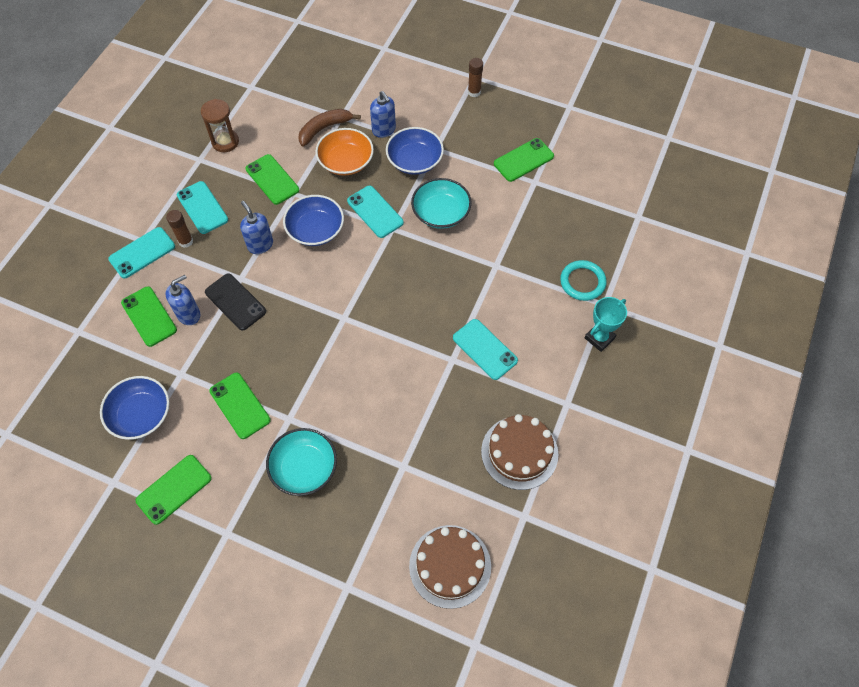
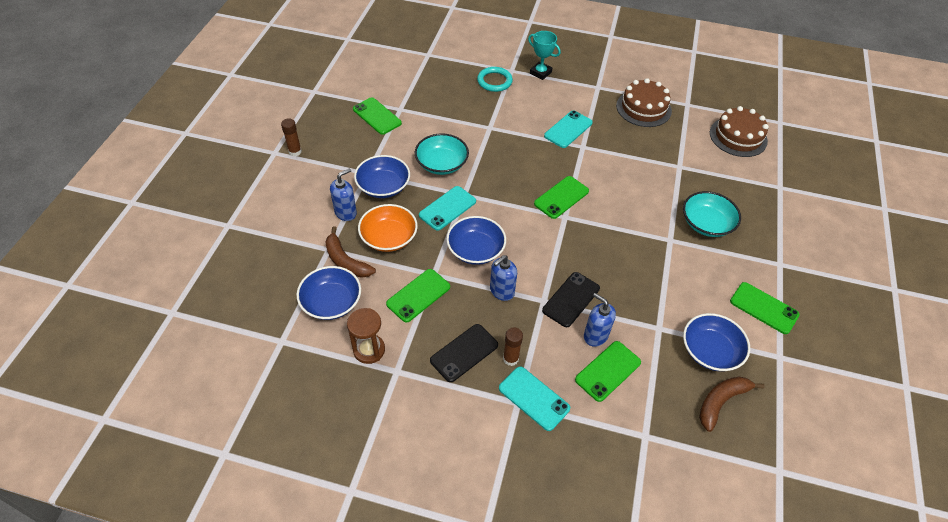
camera: 100 degrees left, 10 degrees down
(86, 406) = (721, 402): none -> brown banana
(202, 207) = (464, 353): turquoise phone -> black phone
(240, 405) = (672, 276): green phone -> green phone (561, 197)
(281, 118) = (331, 302): none -> blue bowl

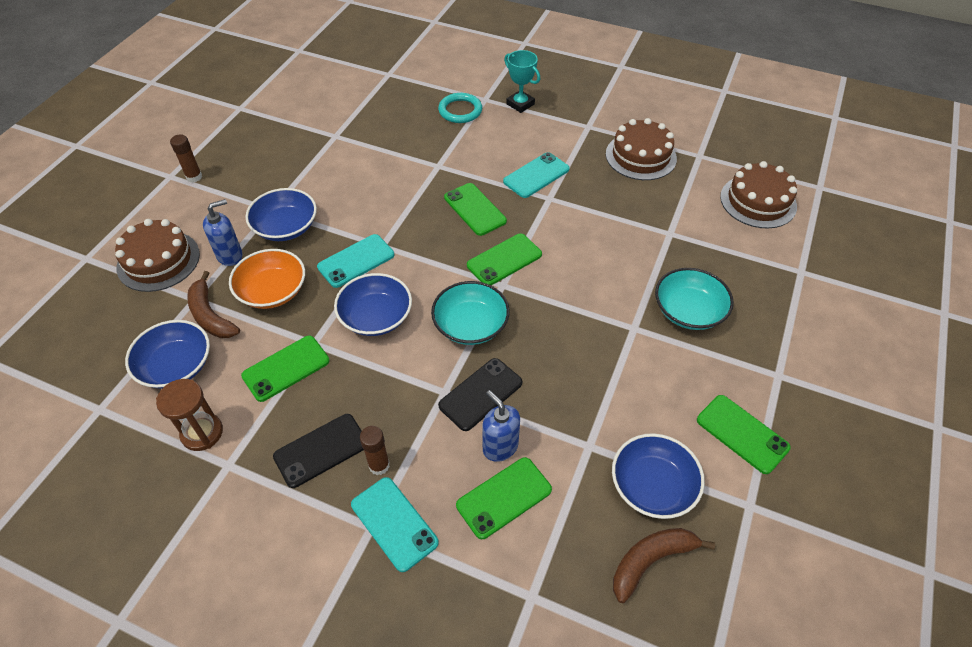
camera: 10 degrees right, 0 degrees up
(289, 222) = (158, 260): none -> brown cake
(377, 116) = (304, 142): green phone -> green phone (475, 209)
(441, 164) = (365, 205): turquoise bowl -> turquoise bowl (470, 325)
(501, 291) = (393, 374): blue soap dispenser -> none

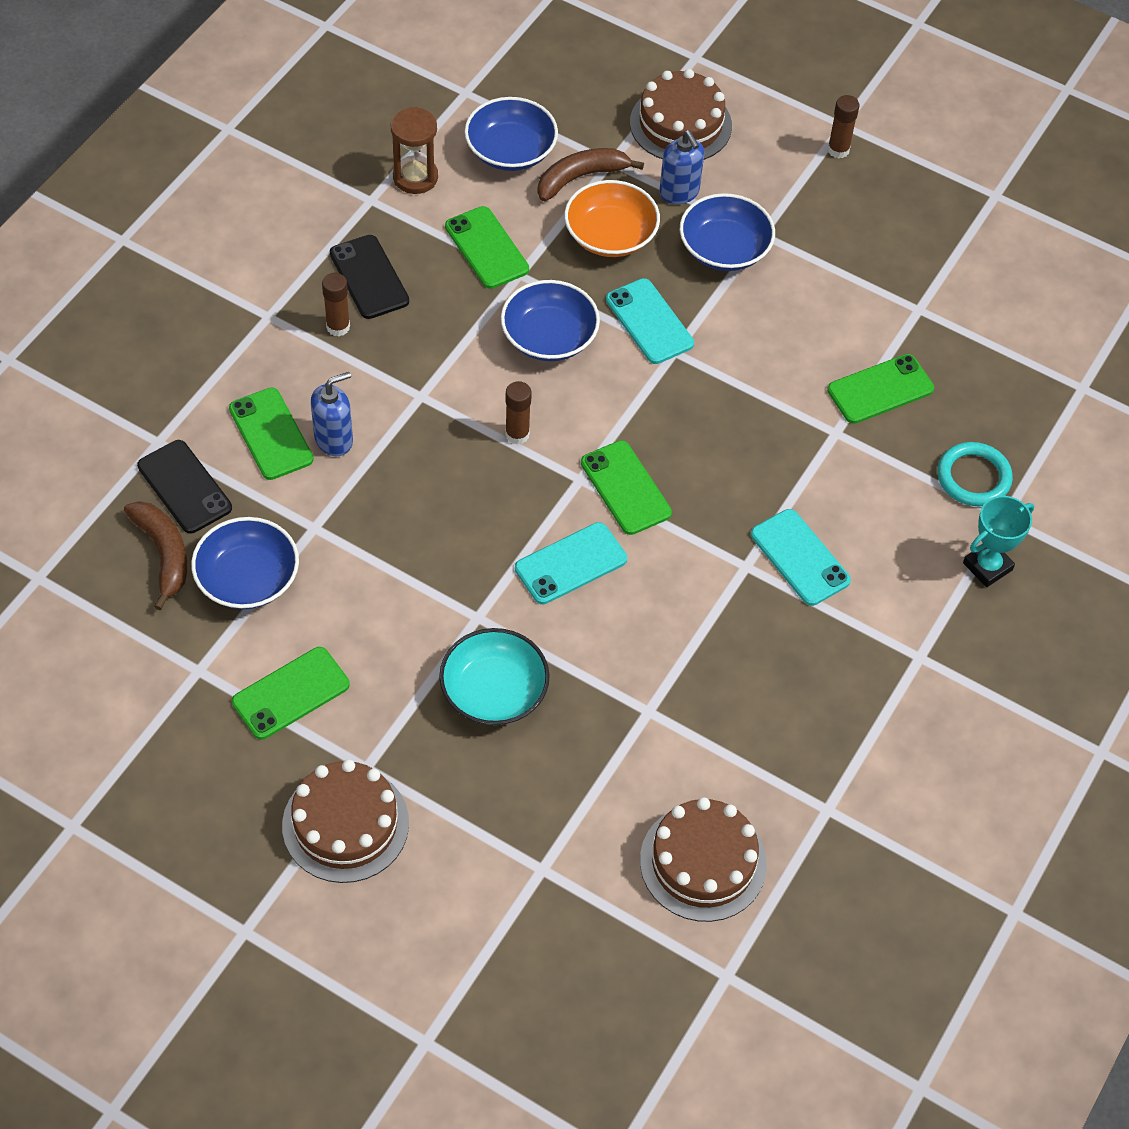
camera: 95 degrees right, 5 degrees up
(394, 523) = (267, 335): turquoise phone -> turquoise phone (570, 563)
(470, 325) = (517, 434): turquoise bowl -> brown glue stick
(475, 209) = (732, 467): green phone -> green phone (880, 389)
(480, 394) = (409, 431): black phone -> black phone (184, 487)
(641, 156) = (833, 717): brown cake -> brown cake (345, 824)

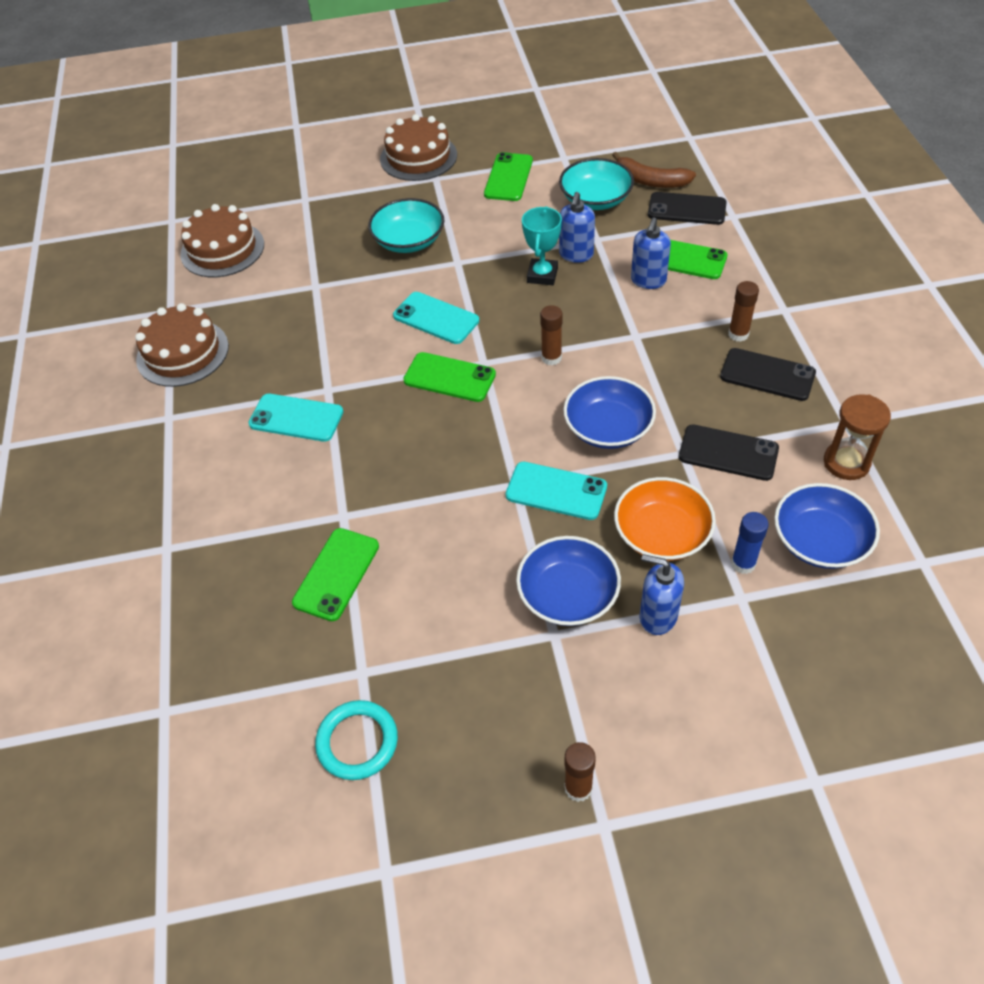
camera: 145 degrees right, 5 degrees down
(248, 578) = (595, 199): blue bowl -> turquoise bowl
(357, 525) = (576, 254): none -> blue soap dispenser
(487, 248) = (728, 453): green phone -> black phone
(570, 563) = (436, 318): turquoise phone -> turquoise phone turned 75 degrees counterclockwise
(581, 177) = (743, 563): brown banana -> blue glue stick
(680, 124) = (735, 687): brown cake -> brown cake (182, 353)
(973, 477) = (210, 560): turquoise ring -> turquoise ring (357, 742)
(987, 566) = (157, 504): turquoise trophy -> turquoise trophy (542, 275)

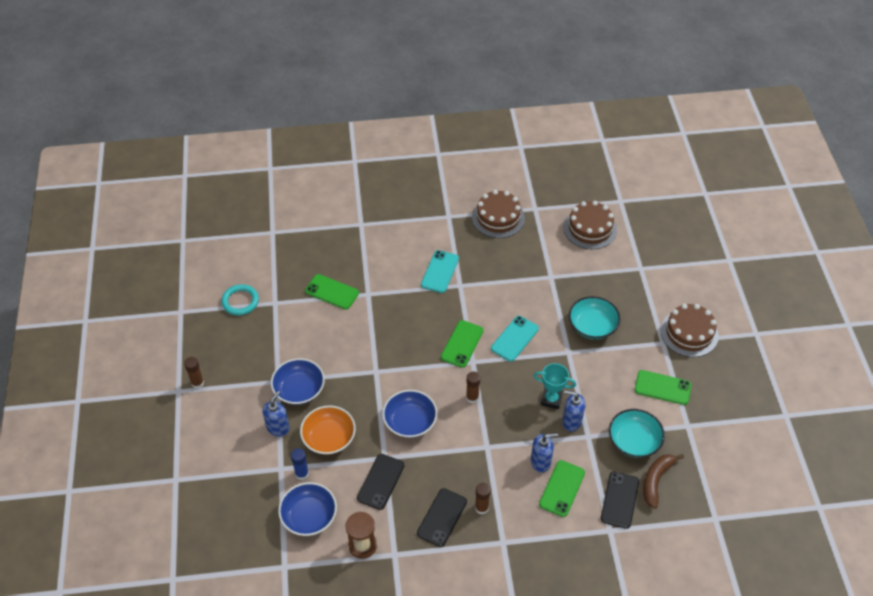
camera: 90 degrees right, 0 degrees up
(556, 491) = (367, 390): turquoise phone -> none
(648, 280) = (540, 462): blue soap dispenser -> blue soap dispenser turned 150 degrees clockwise

